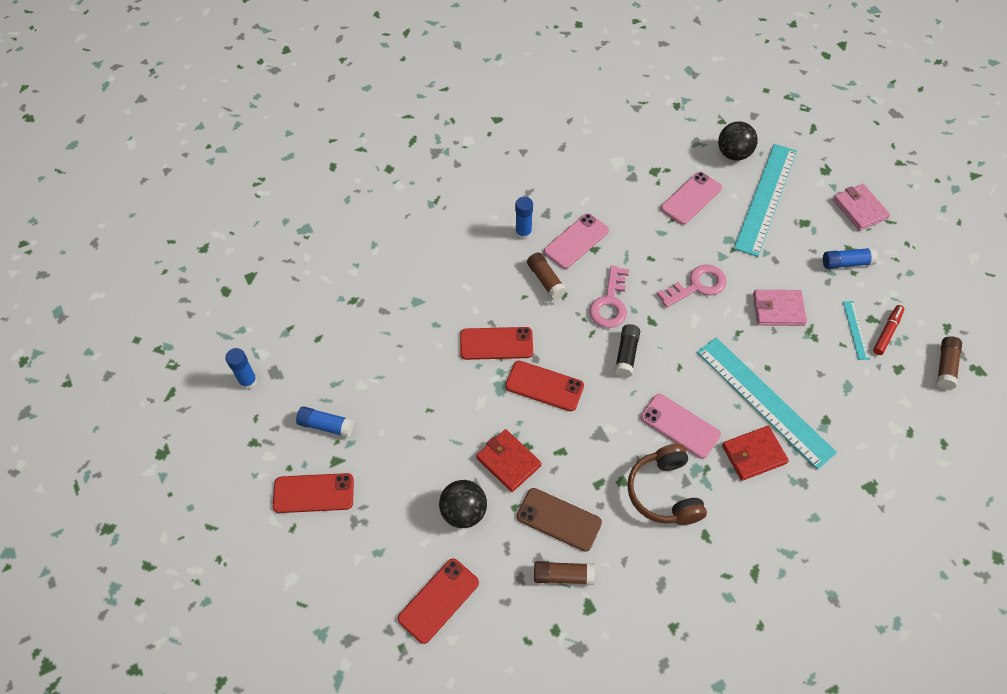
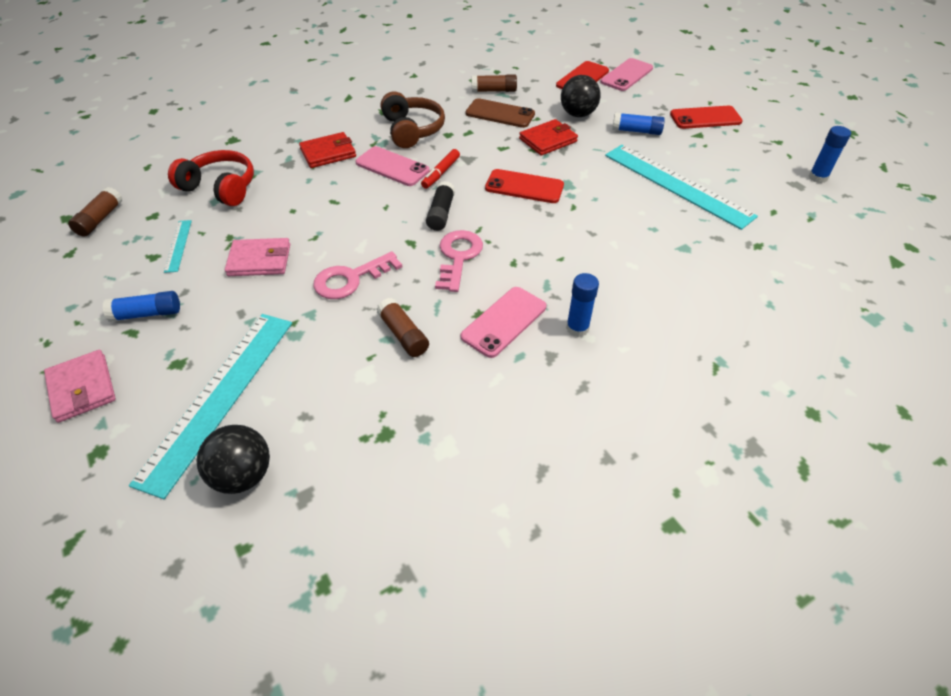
camera: 175 degrees right, 10 degrees down
(326, 425) = (721, 153): blue glue stick -> blue glue stick (636, 131)
(496, 343) = (581, 216): red phone -> none
(508, 461) = (548, 140): red wallet -> red wallet turned 75 degrees counterclockwise
(546, 280) = (537, 276): brown glue stick -> brown glue stick (403, 335)
(691, 198) = (334, 391): pink phone -> pink phone (626, 75)
(764, 401) = (305, 186): turquoise ruler -> turquoise ruler (677, 185)
(850, 404) = (220, 188): none -> red headphones
(887, 332) = (143, 245): red marker -> red marker (441, 173)

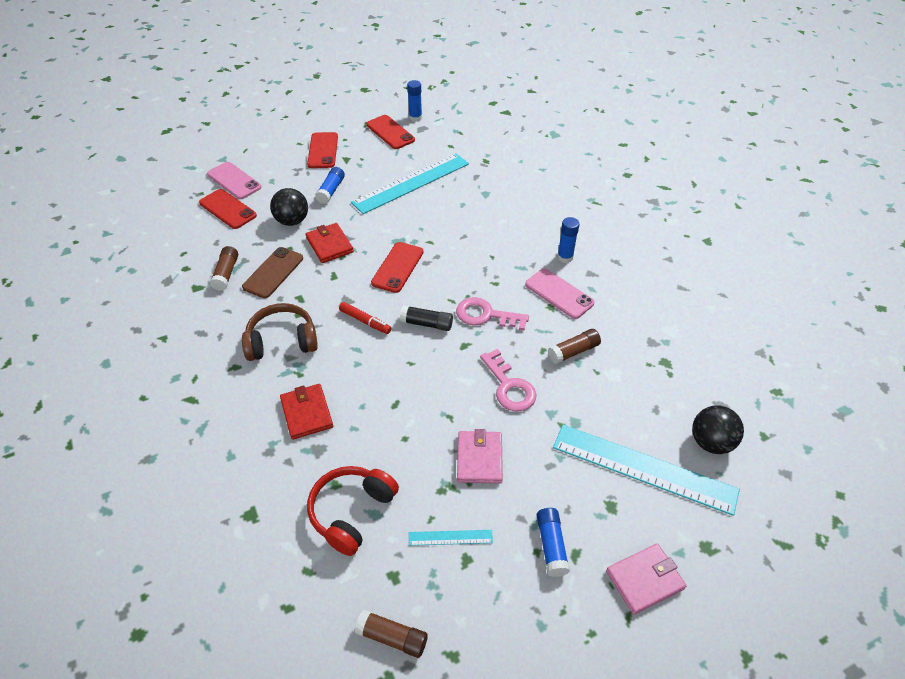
camera: 85 degrees left, 0 degrees up
(392, 167) = (346, 358): pink phone -> none
(771, 160) = (390, 132): none -> red phone

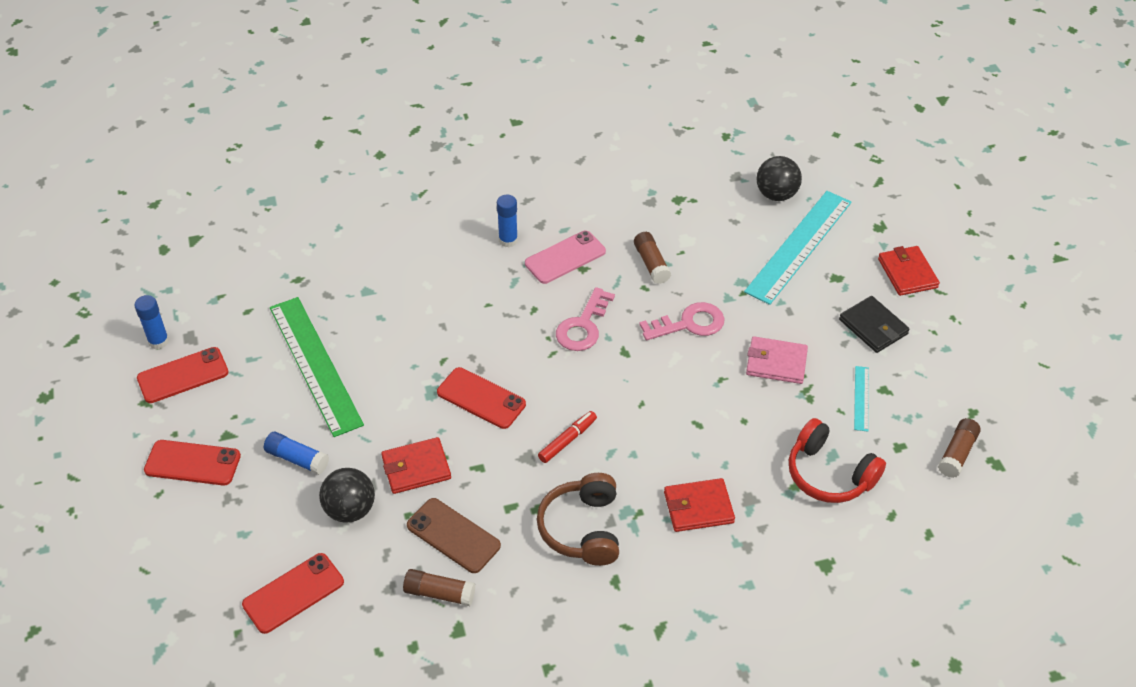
camera: 80 degrees left, 0 degrees up
(234, 181) = (223, 585): pink phone -> none
(411, 183) = (315, 364): turquoise ruler -> green ruler
(427, 324) = (584, 381): black glue stick -> none
(551, 545) = (873, 327): blue glue stick -> black wallet
(644, 580) = (907, 273): pink wallet -> red wallet

